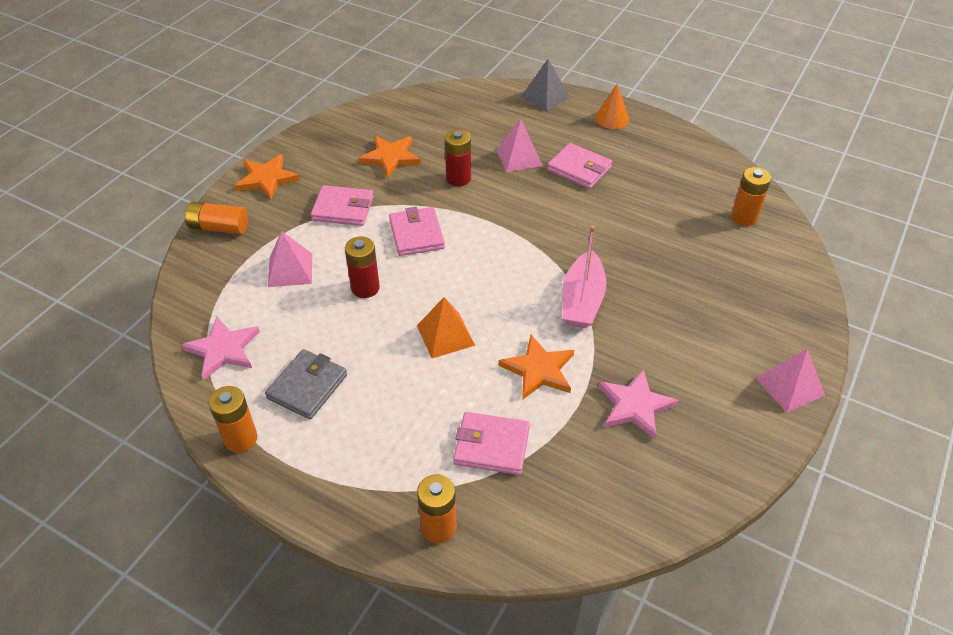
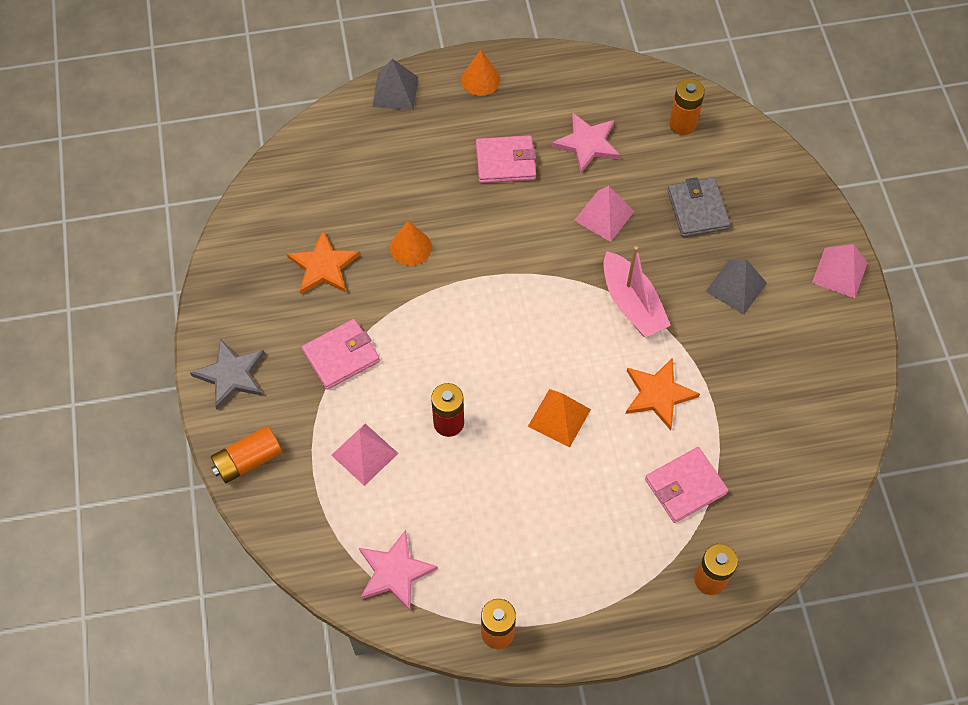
camera: 40 degrees left, 15 degrees up
(267, 179) = (231, 375): orange star -> grey star
(307, 386) = (500, 548): grey wallet -> grey wallet (697, 209)
(416, 234) = (435, 336): pink wallet -> none
(458, 178) = (410, 247): red battery -> orange cone
(519, 157) = (441, 184): pink pyramid -> pink pyramid (604, 216)
(635, 406) = (752, 372): pink star -> pink star (587, 143)
(682, 340) = (736, 287): none -> grey pyramid

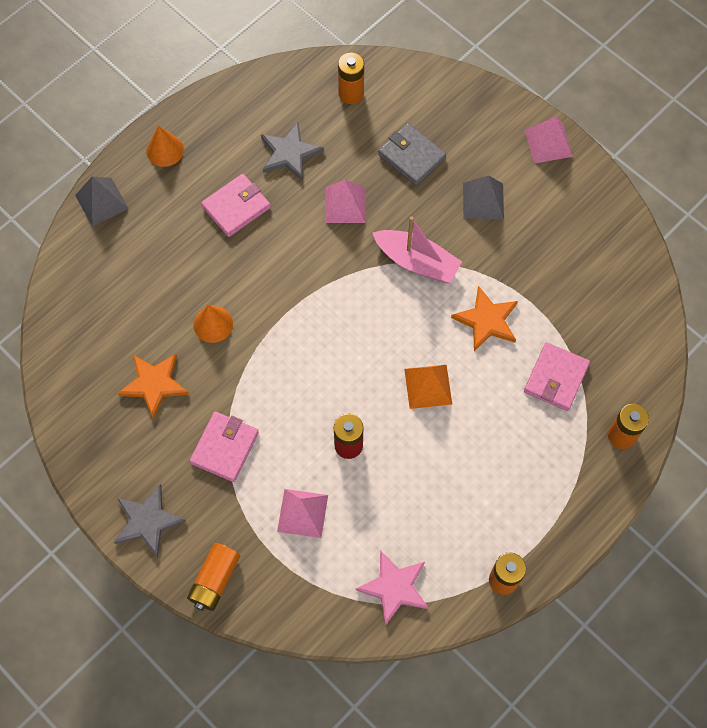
camera: 35 degrees left, 5 degrees up
(587, 143) = (289, 153): pink star -> grey star

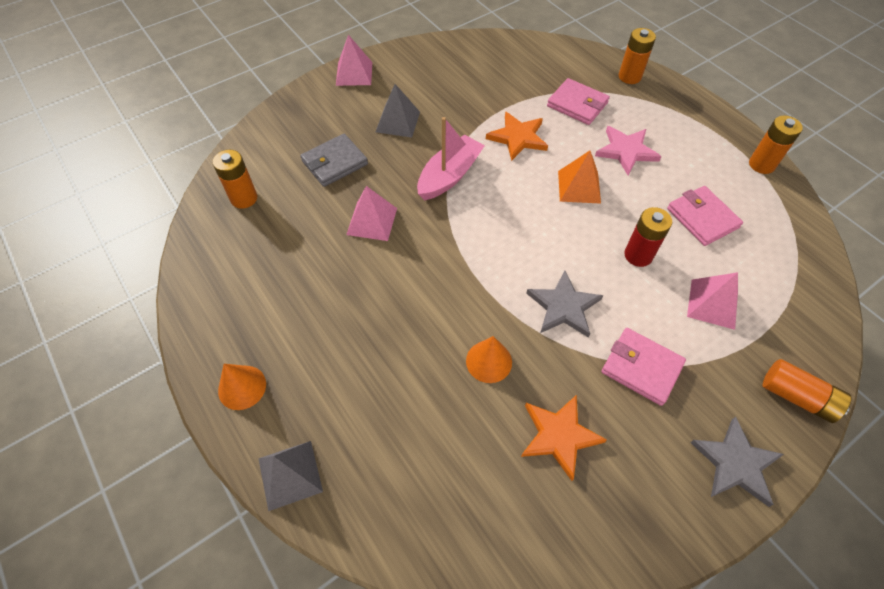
camera: 80 degrees left, 10 degrees down
(236, 207) = (345, 319): pink wallet -> pink wallet (702, 218)
(289, 153) = (294, 260): grey star -> grey star (563, 307)
(394, 587) = (780, 240): pink star -> pink star (626, 151)

